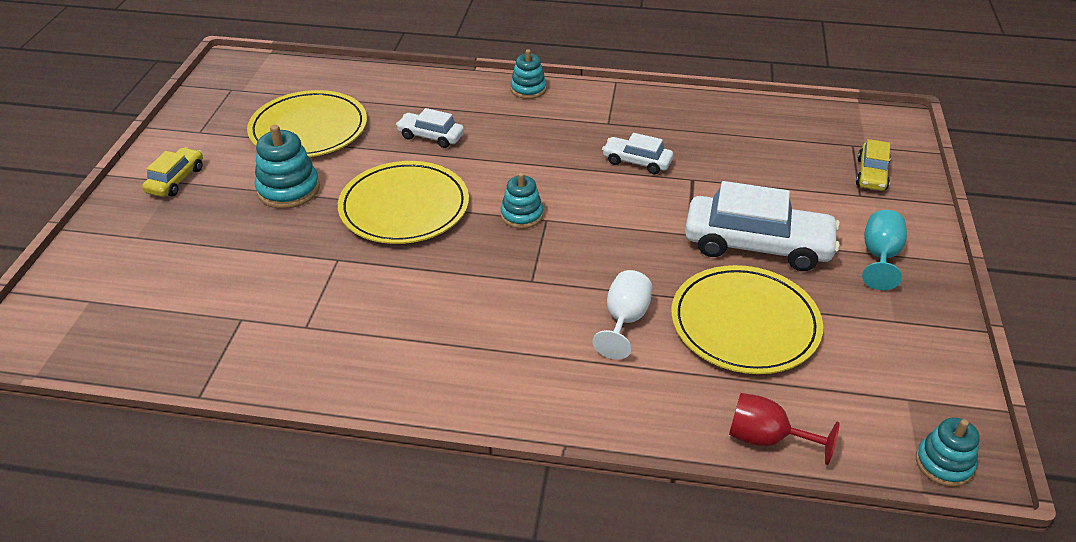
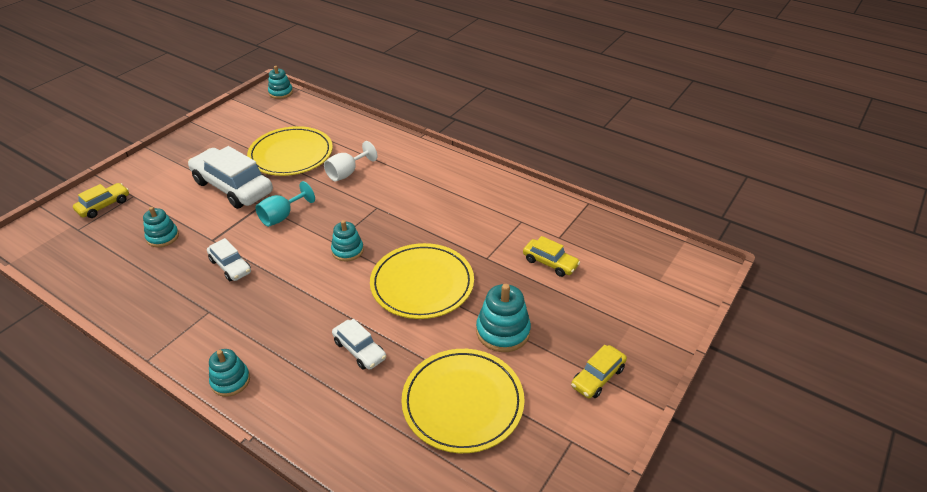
camera: 155 degrees left, 0 degrees up
(248, 278) = (550, 263): none -> yellow car
(750, 165) = (163, 237): none -> turquoise stacking toy
(766, 439) = (336, 116): red goblet -> none
(879, 256) = (181, 162): turquoise goblet -> turquoise goblet (282, 216)

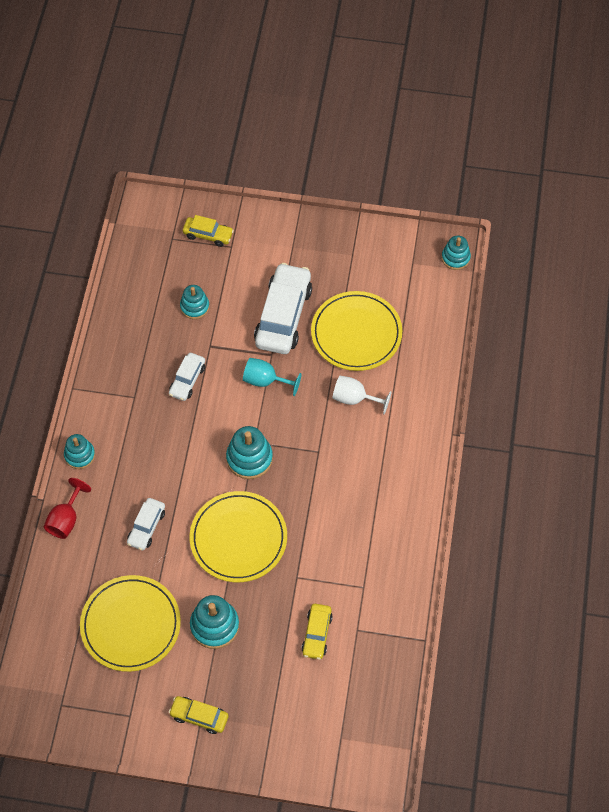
camera: 65 degrees right, 20 degrees up
(296, 421) = (66, 519): none -> red goblet
(347, 250) = (249, 458): turquoise stacking toy -> turquoise stacking toy, size x1.50

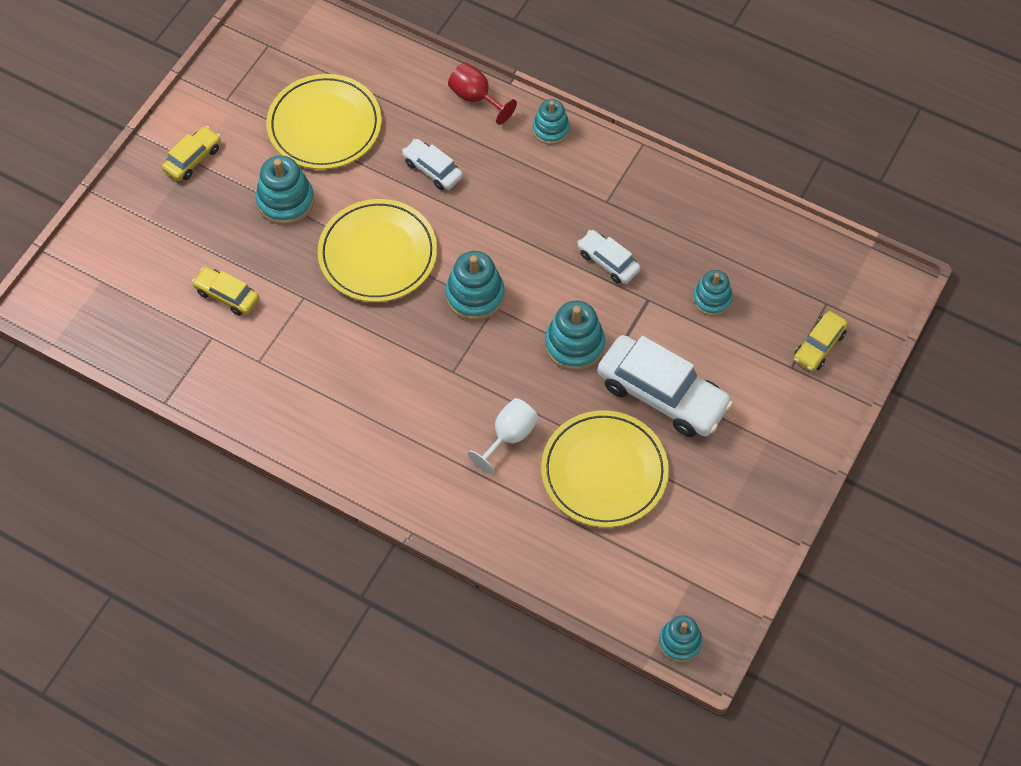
camera: 110 degrees right, 0 degrees up
(265, 381) = (574, 345): turquoise goblet -> turquoise stacking toy

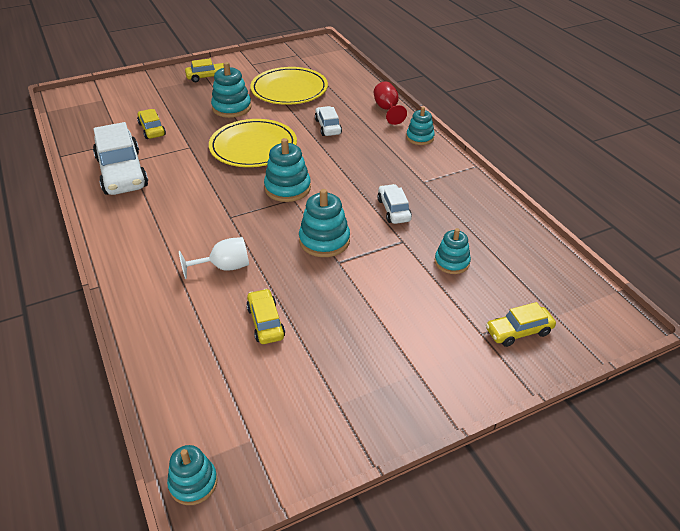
camera: 35 degrees right, 20 degrees down
(604, 471) = (266, 322): yellow plate -> yellow car
(662, 395) = (358, 298): white car -> white car (122, 172)

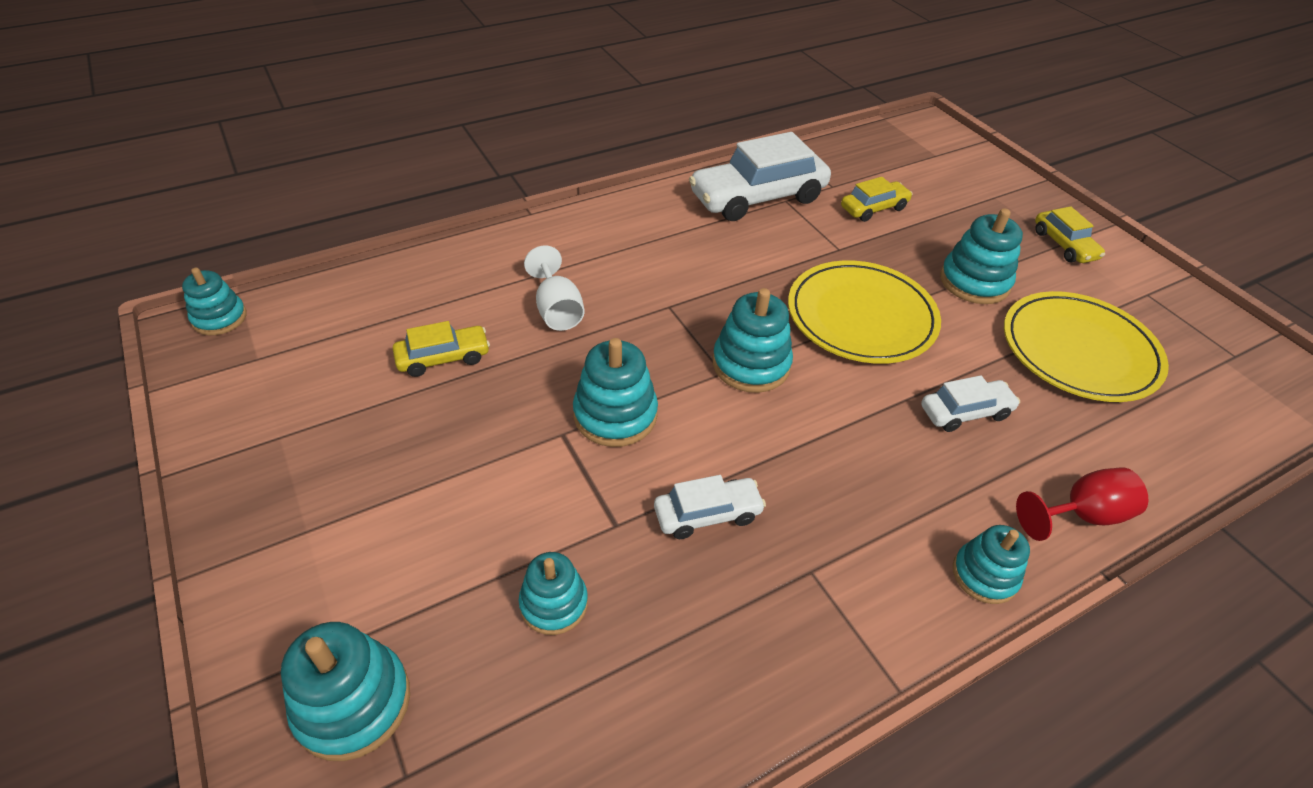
camera: 85 degrees right, 5 degrees up
(518, 331) = (353, 703): yellow car -> turquoise stacking toy

